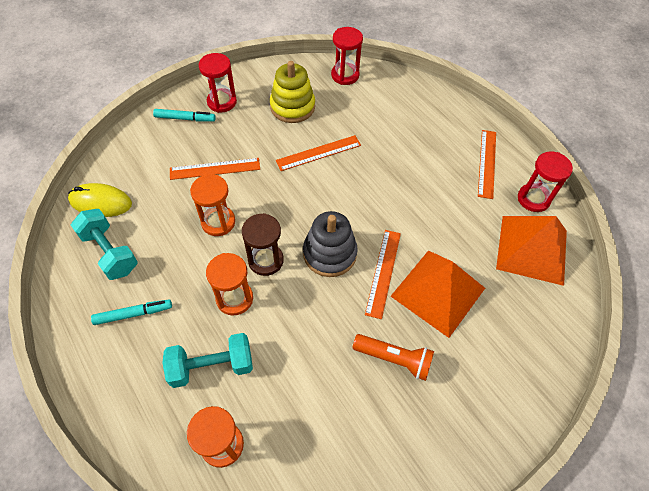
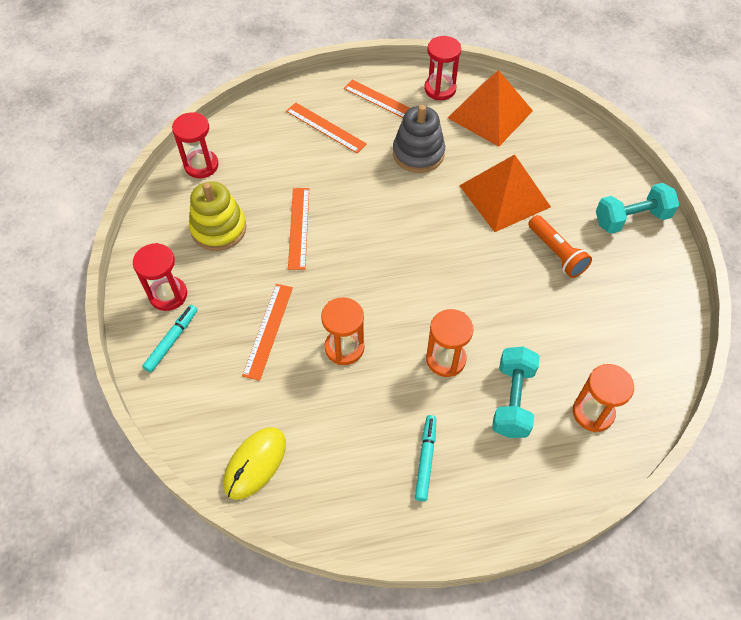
camera: 65 degrees left, 0 degrees up
(110, 252) = (334, 467): turquoise dumbbell -> turquoise dumbbell (631, 219)
(265, 260) = (412, 318): brown hourglass -> none
(329, 253) = (429, 262): grey stacking toy -> grey stacking toy (418, 153)
(383, 272) = (468, 228): orange ruler -> orange ruler (325, 127)
(394, 359) = (556, 253): orange flashlight -> orange flashlight turned 105 degrees clockwise

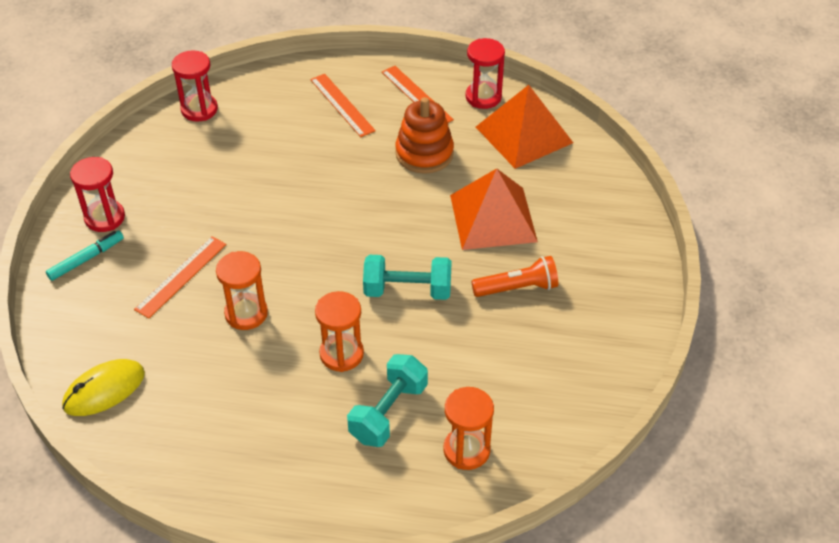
camera: 20 degrees right, 10 degrees down
(219, 229) = (184, 171): yellow stacking toy -> none
(299, 227) = (263, 191): orange ruler -> none
(418, 153) = (424, 153): grey stacking toy -> orange stacking toy
(425, 459) = (269, 438): turquoise marker -> none
(556, 253) = (517, 288): orange flashlight -> orange flashlight turned 90 degrees counterclockwise
(631, 219) = (621, 277): turquoise dumbbell -> turquoise dumbbell (407, 290)

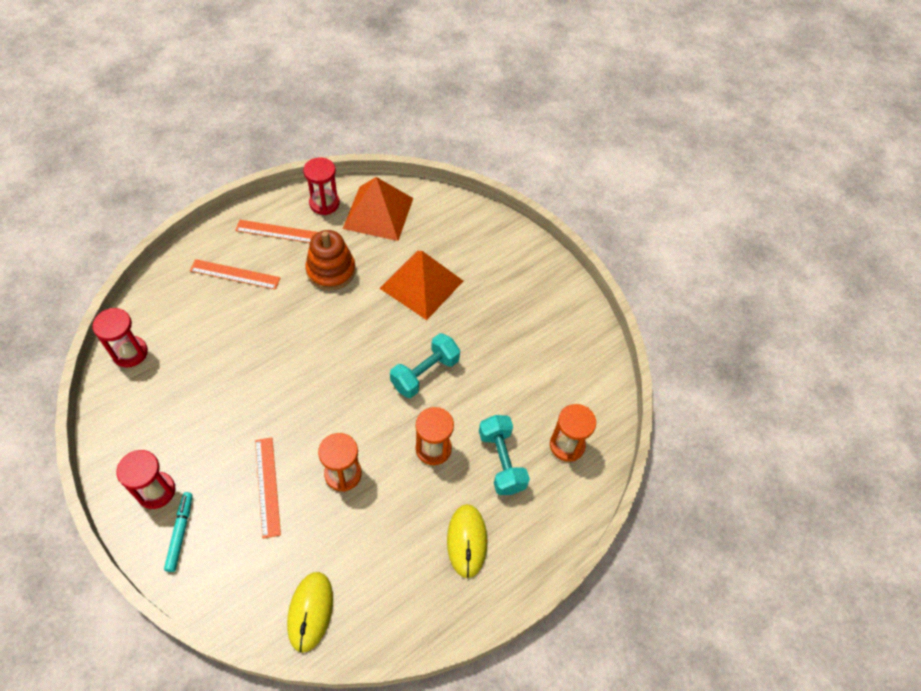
camera: 50 degrees left, 10 degrees up
(281, 447) = (467, 541): none -> yellow mouse
(517, 288) = (484, 320): orange flashlight -> none

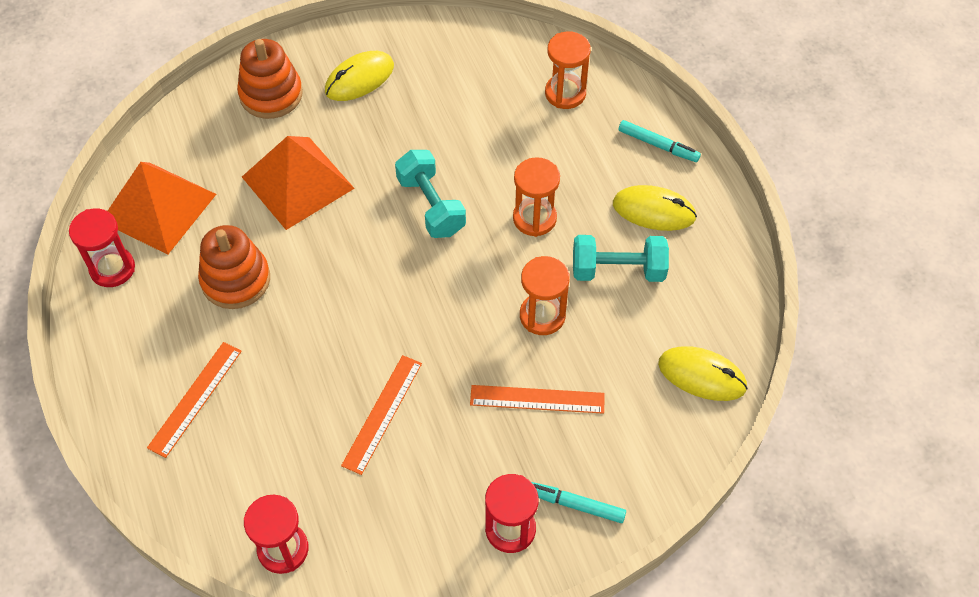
camera: 70 degrees left, 0 degrees up
(279, 232) = (141, 332): orange ruler -> orange ruler (382, 413)
(493, 248) = (271, 94): none -> orange stacking toy
(501, 461) = (568, 157): turquoise dumbbell -> turquoise dumbbell (618, 270)
(528, 298) = (359, 79): none -> yellow mouse
(537, 532) = (658, 145): none -> turquoise marker

